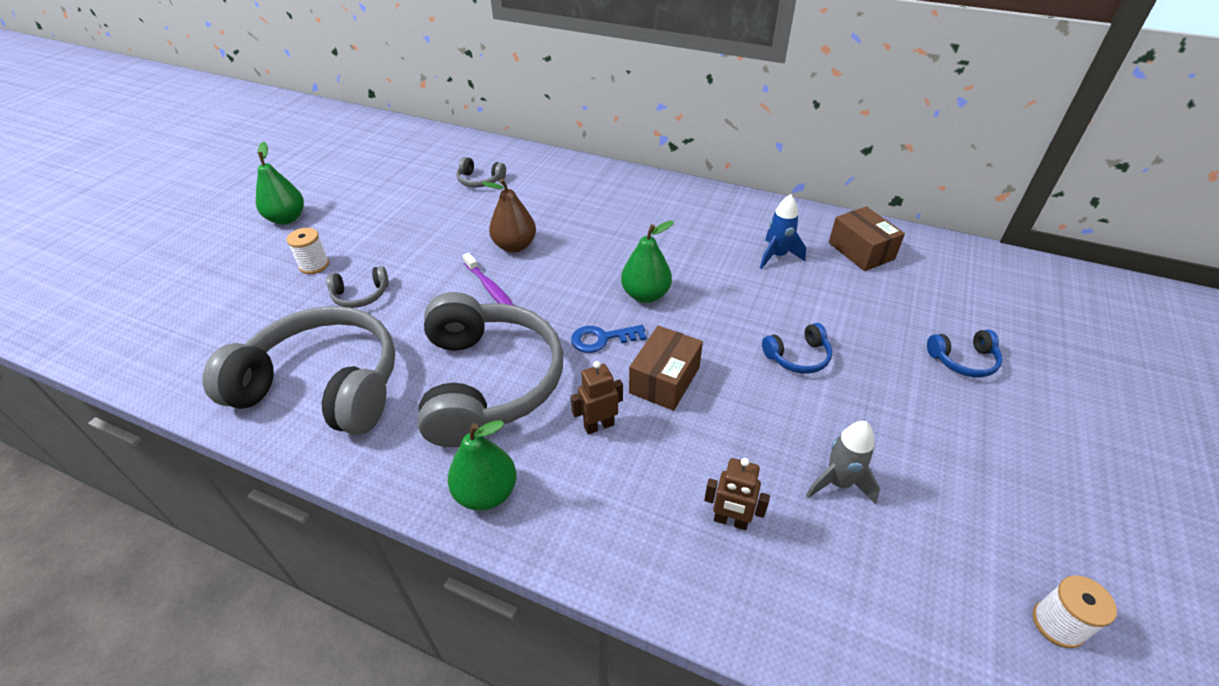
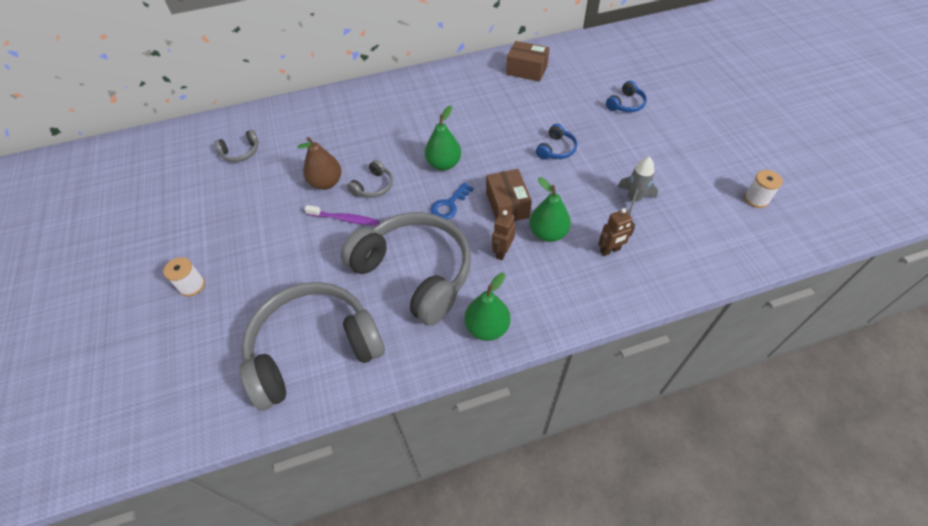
camera: 40 degrees left, 10 degrees up
(287, 219) = (115, 269): green pear -> green pear (548, 233)
(360, 295) = (259, 281): grey headphones -> grey headphones (373, 186)
(777, 256) = (488, 98): blue rocket -> none

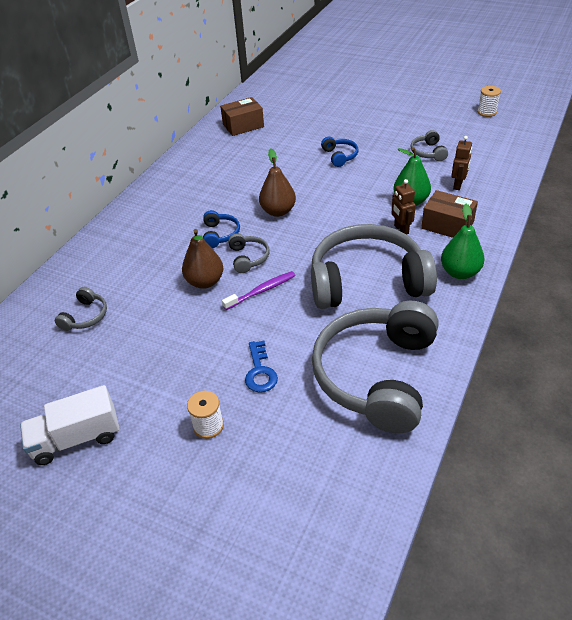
camera: 45 degrees left, 10 degrees down
(137, 230) = (77, 438): none -> white truck
(444, 164) = (278, 211): green pear -> brown pear
(449, 205) = (323, 230): blue key -> blue key (260, 371)
(507, 205) = (361, 204): brown box -> brown box (447, 225)
(626, 104) = (341, 108): blue headphones -> blue headphones (220, 234)
(634, 199) = (428, 152): grey rocket -> grey headphones

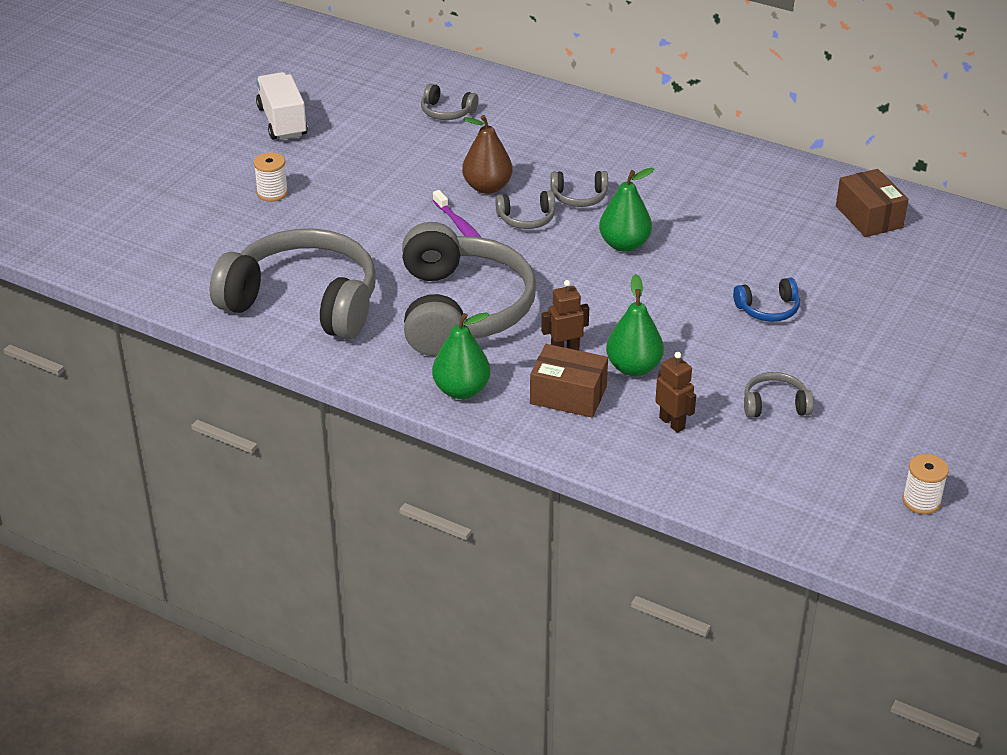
camera: 90 degrees right, 5 degrees down
(220, 234) = (579, 197): blue headphones -> grey headphones
(260, 371) = (333, 224): blue key -> none
(278, 211) = (624, 244): brown pear -> green pear
(447, 225) = (568, 395): brown box -> brown box turned 75 degrees clockwise
(458, 185) = (672, 423): brown robot -> brown robot turned 150 degrees counterclockwise

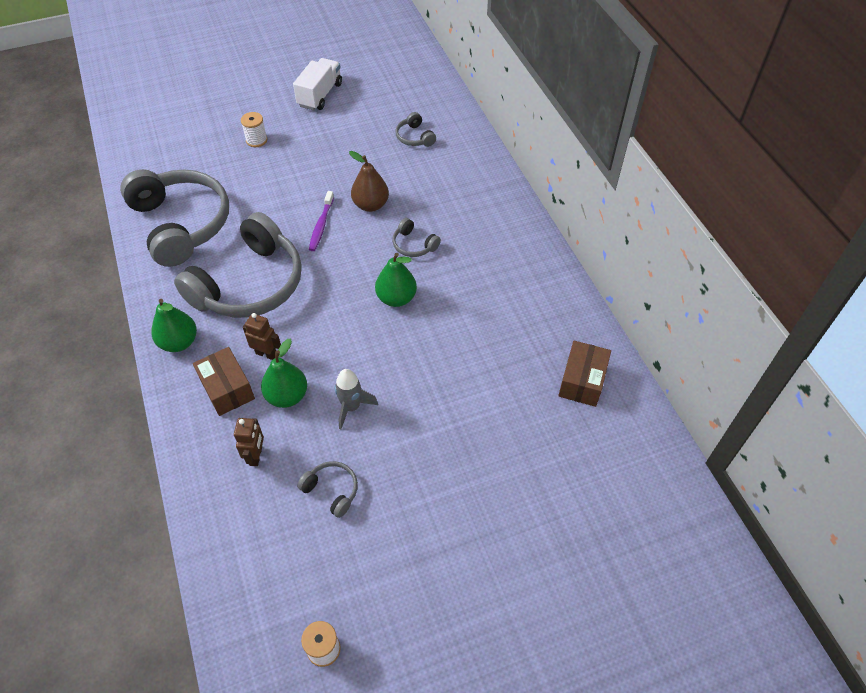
camera: 40 degrees right, 15 degrees up
(526, 218) = (364, 242): grey headphones -> none
(704, 342) = (351, 407): none -> grey rocket
(768, 309) = (421, 410): blue headphones -> none

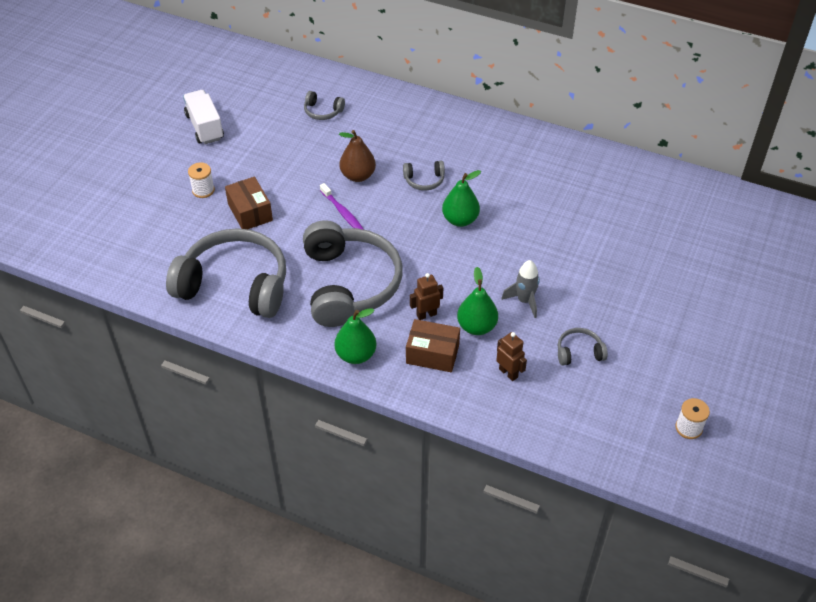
camera: 45 degrees left, 5 degrees down
(582, 381) = (629, 185): brown box -> brown box (250, 212)

